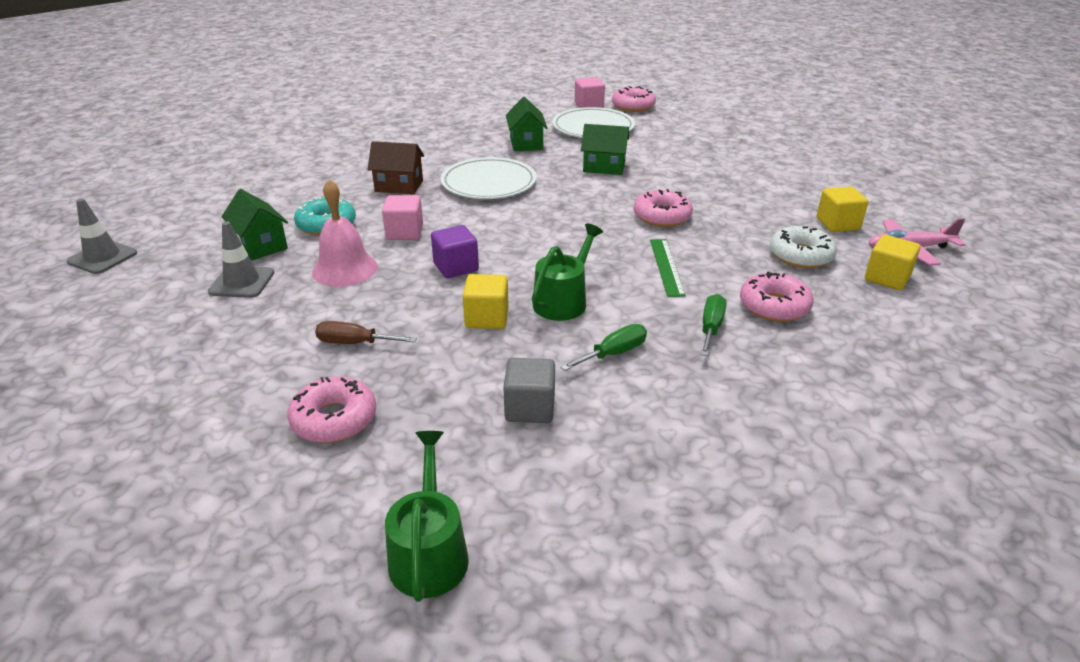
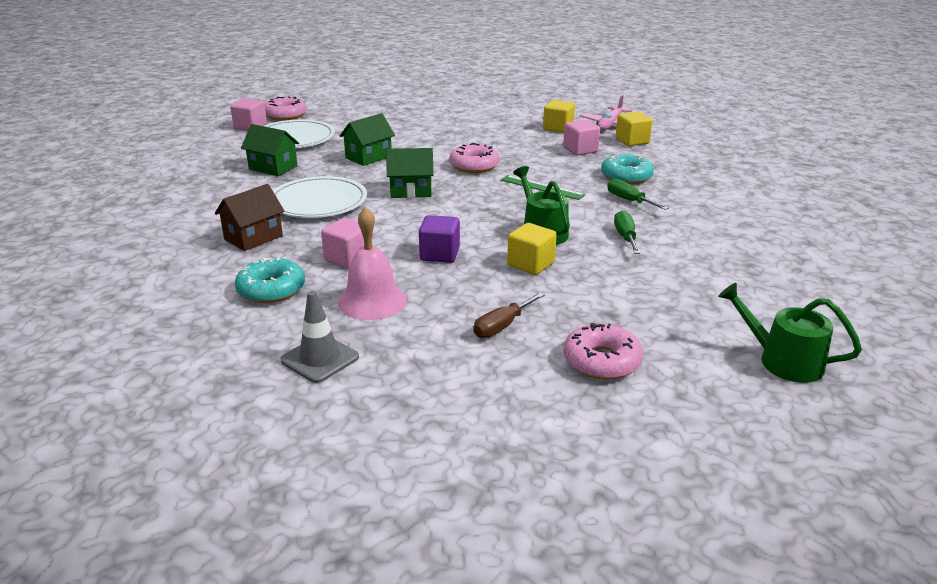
camera: 55 degrees left, 5 degrees down
(102, 257) = (119, 441): grey traffic cone -> none
(261, 245) = (257, 333): green house -> green house (411, 191)
(530, 408) = (659, 282): grey cube -> none
(774, 306) = (626, 177): pink donut -> turquoise donut
(800, 255) = (580, 150): white donut -> pink cube

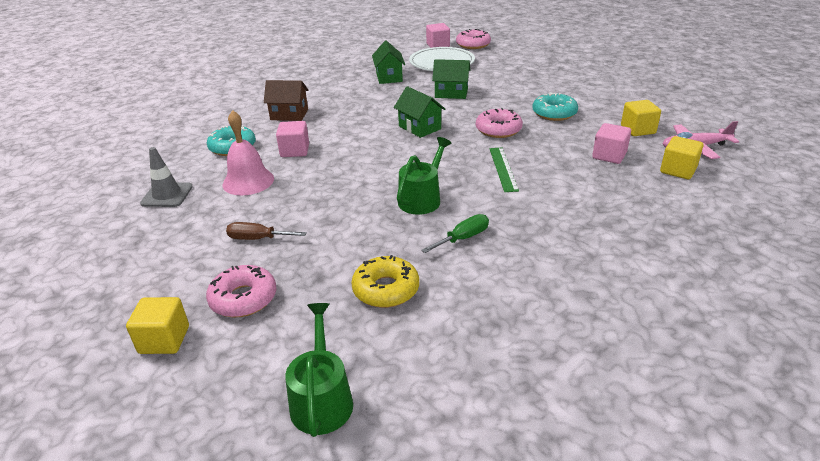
camera: 55 degrees right, 5 degrees up
(318, 202) = (360, 109): white plate -> none
(439, 254) = (336, 176): purple cube -> none
(530, 264) = (362, 215): yellow cube -> yellow cube (164, 340)
(626, 177) = (589, 196): turquoise donut -> turquoise donut (554, 113)
(629, 200) = (539, 215): green screwdriver -> none
(662, 290) = (386, 289): none -> yellow donut

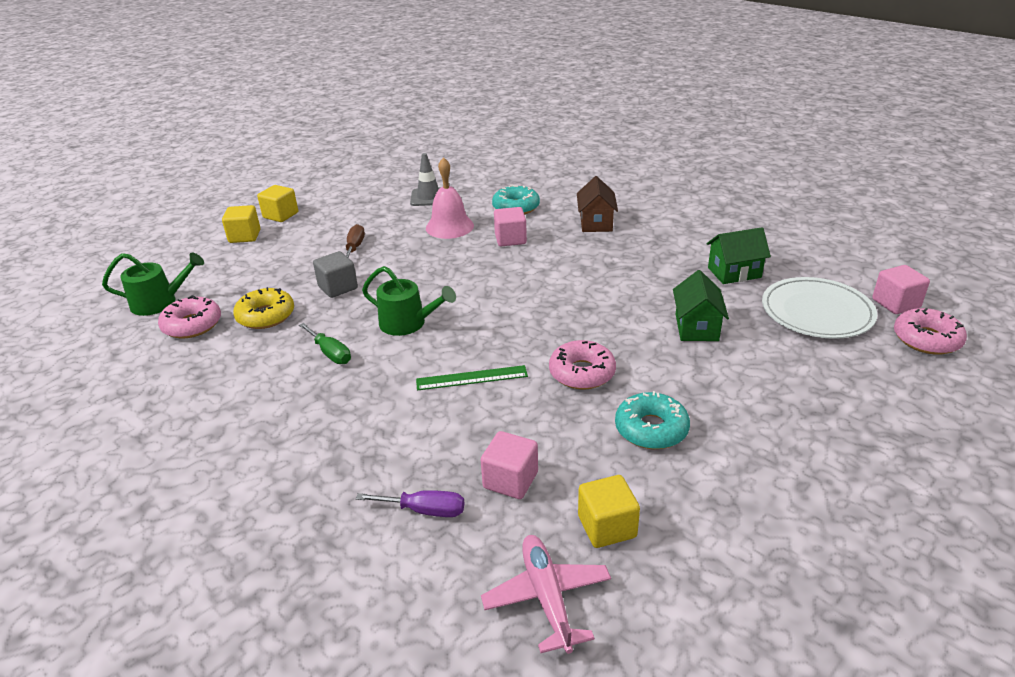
camera: 85 degrees right, 0 degrees up
(243, 299) = (277, 255): pink donut -> pink donut (192, 325)
(343, 243) = (338, 287): none -> grey cube
(420, 127) = (578, 309): green house -> none
(645, 184) = (424, 510): none -> purple screwdriver
(678, 170) = (465, 557): yellow cube -> yellow cube (281, 215)

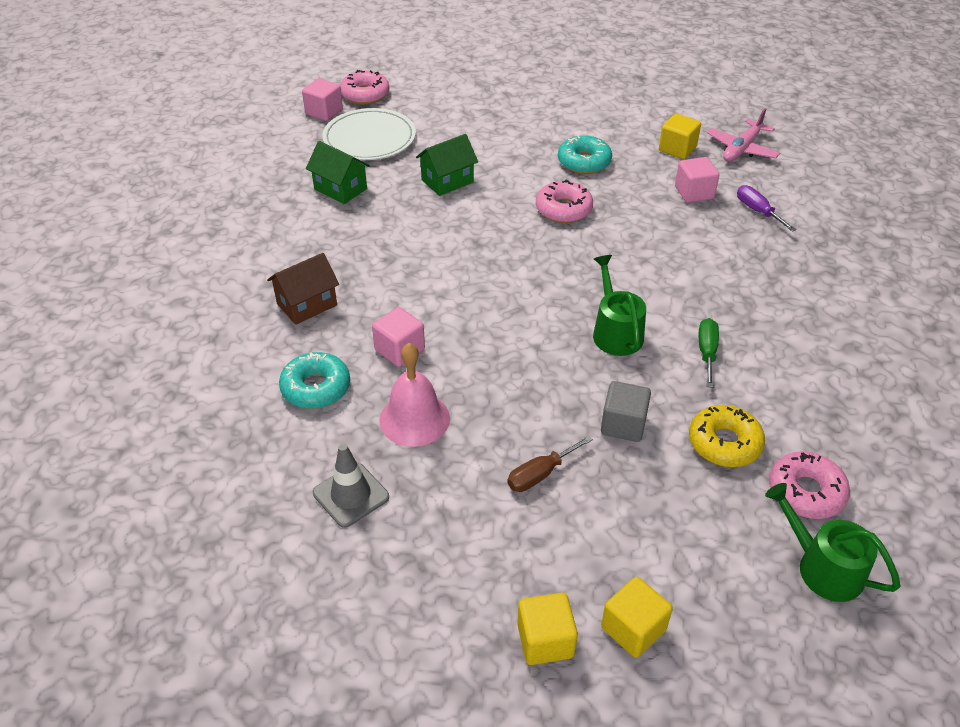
camera: 130 degrees left, 10 degrees up
(471, 378) = (633, 256): green ruler -> none

